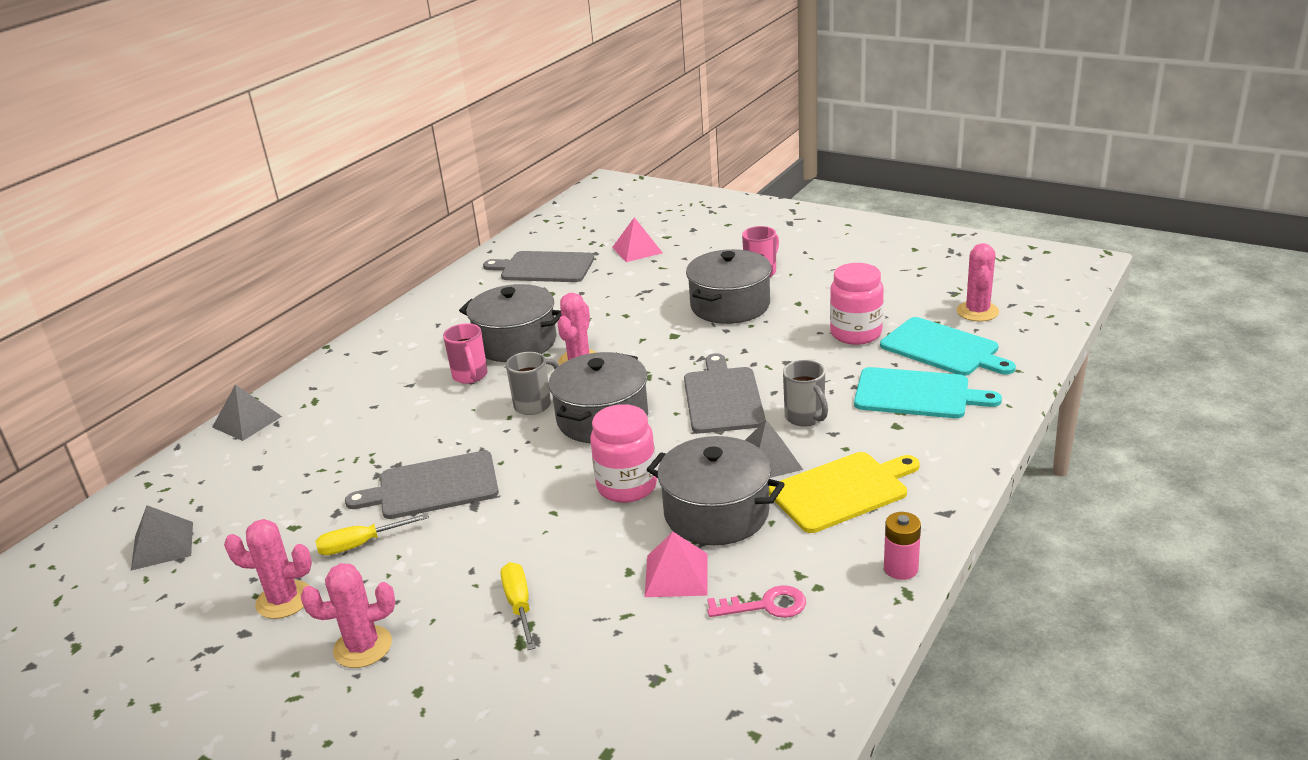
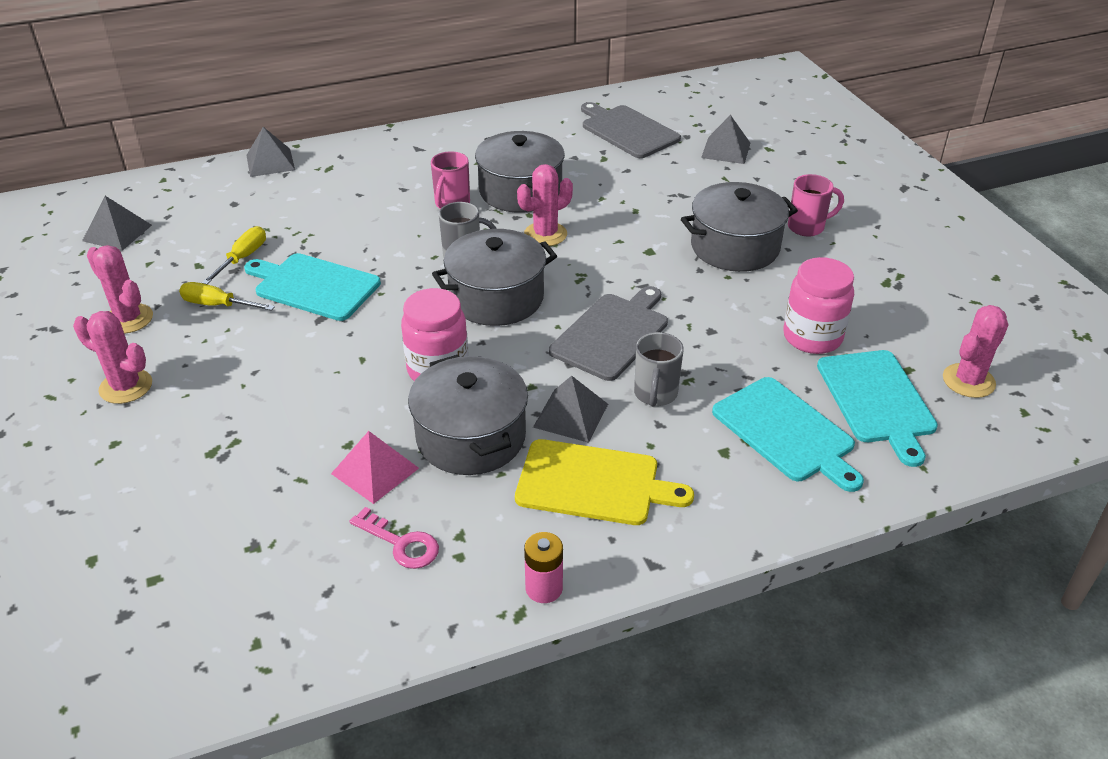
camera: 35 degrees right, 10 degrees up
(433, 486) = (314, 286): grey cutting board -> turquoise cutting board
(519, 605) = (247, 421): yellow screwdriver -> yellow screwdriver (243, 258)
(637, 250) = (726, 150): pink pyramid -> grey pyramid

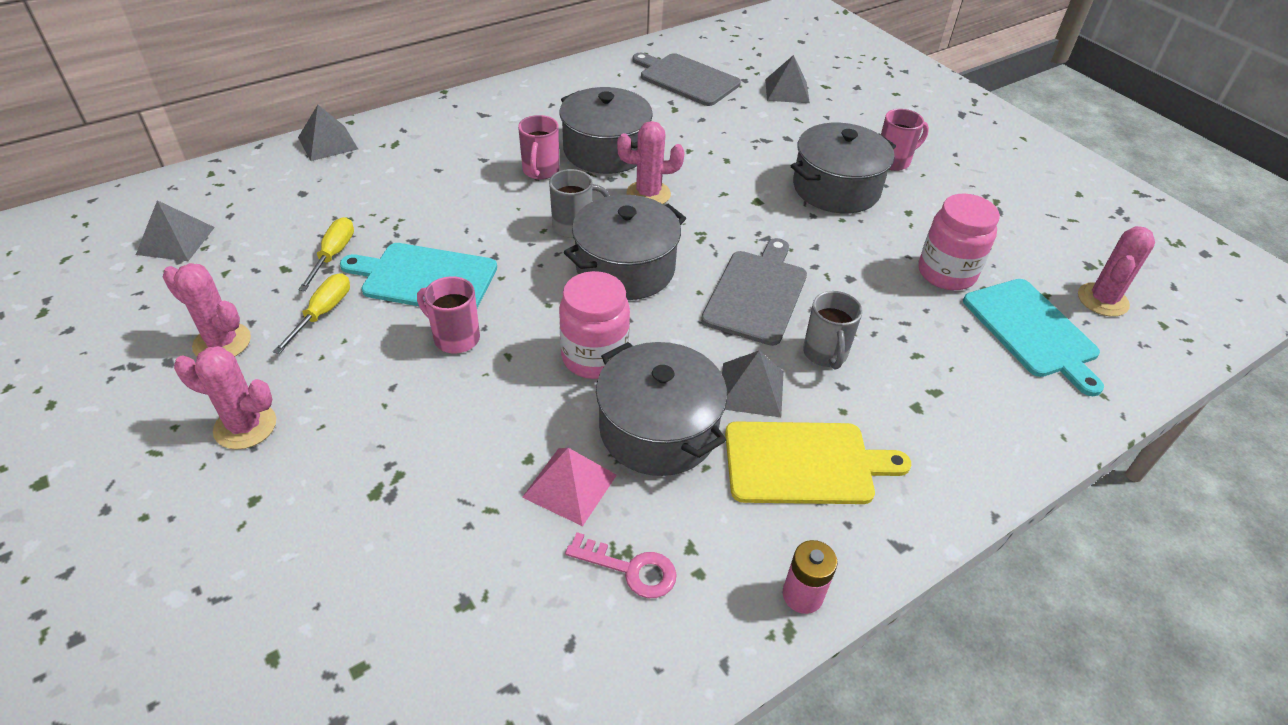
camera: 15 degrees left, 5 degrees up
(217, 305) = (323, 313): yellow screwdriver -> yellow screwdriver turned 105 degrees clockwise
(321, 339) = (455, 338): none -> pink mug
(545, 234) = (648, 194): pink cactus -> pink cactus turned 45 degrees clockwise
(786, 432) = (965, 377): turquoise cutting board -> none

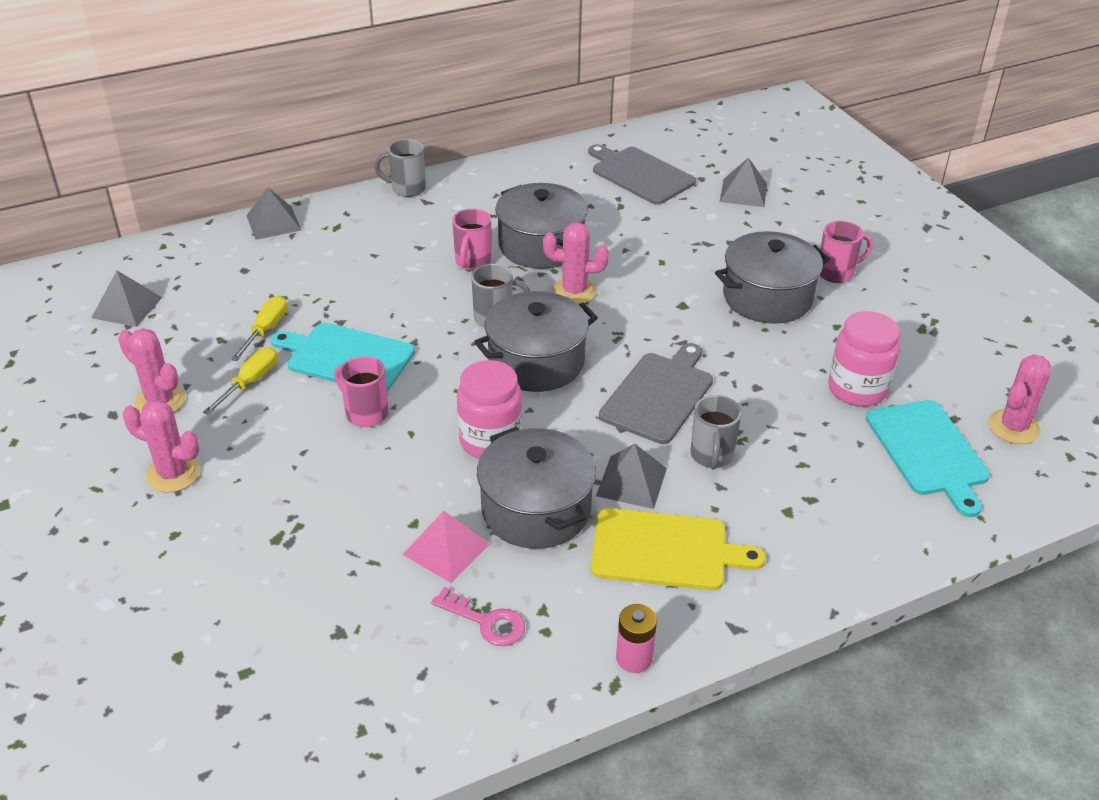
camera: 10 degrees right, 5 degrees down
(461, 103) = (407, 189): none -> grey mug

